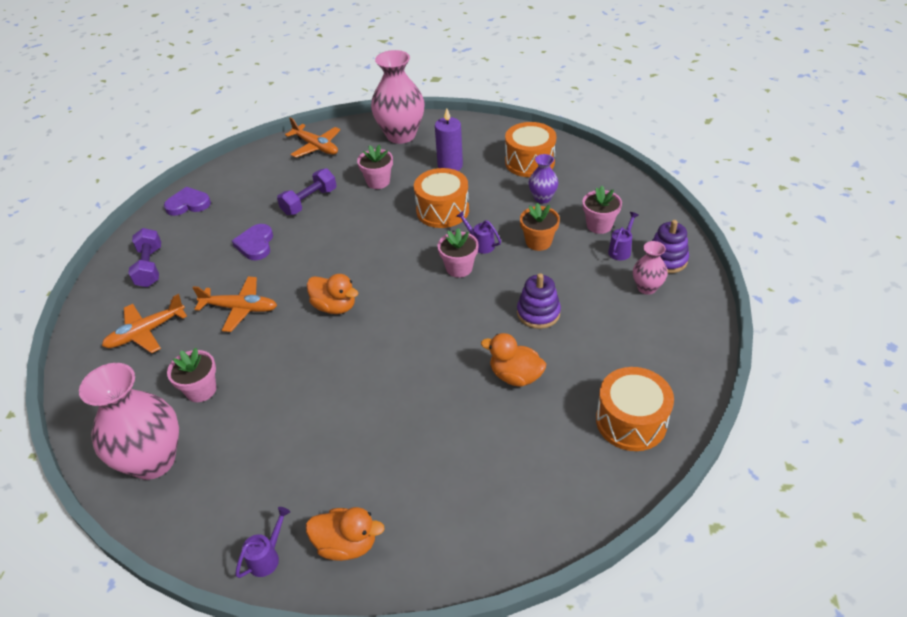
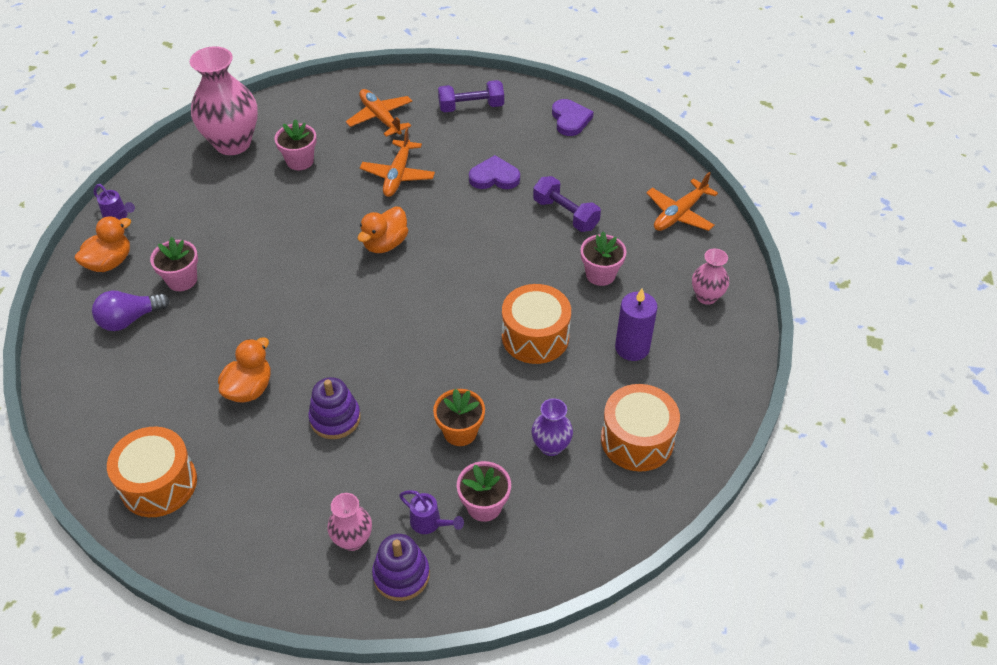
camera: 90 degrees right, 5 degrees up
(346, 544) = (110, 262): orange duck -> orange duck turned 150 degrees counterclockwise
(401, 135) = (706, 296): pink vase -> pink vase, size x0.50
(435, 498) = (130, 319): none -> purple light bulb
(459, 268) = (425, 349): pink flower pot -> pink flower pot (182, 280)
(480, 244) = (465, 371): purple watering can -> none

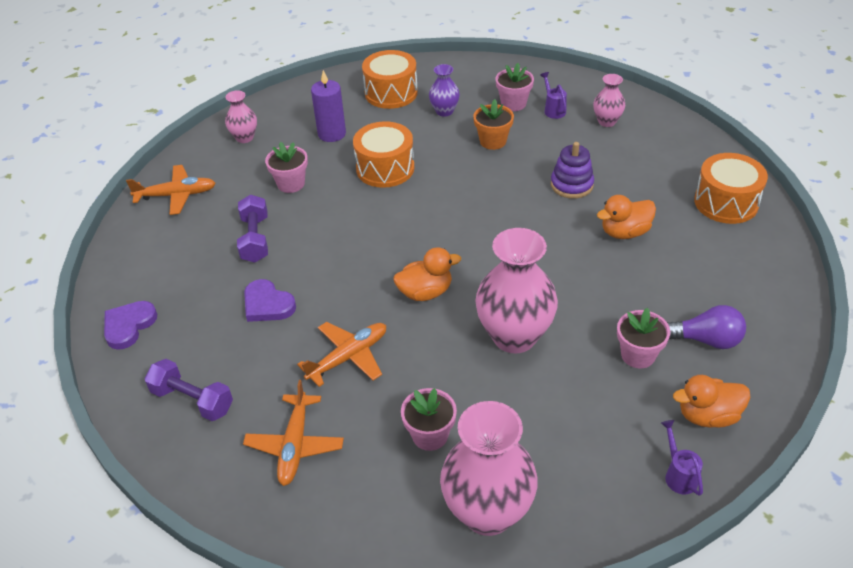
camera: 140 degrees left, 5 degrees down
(288, 246) = (514, 336): none -> pink vase
(401, 575) = (589, 97): purple stacking toy -> none

